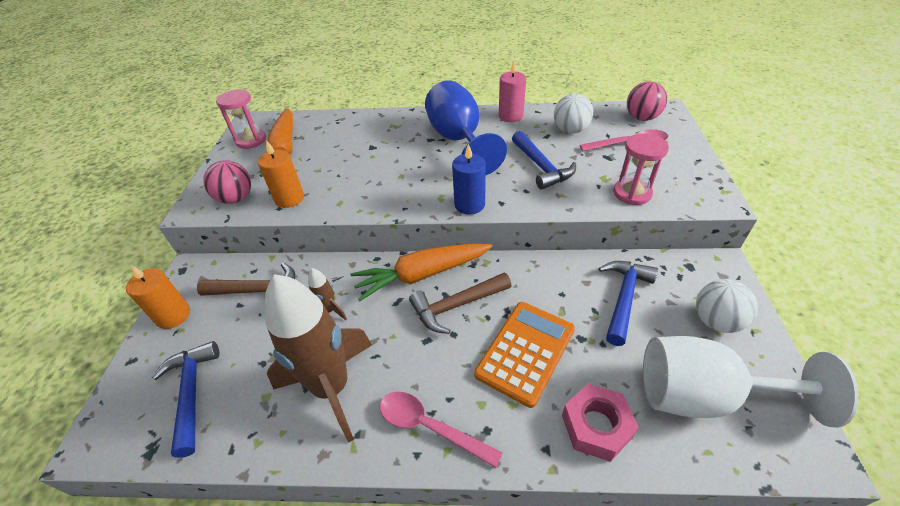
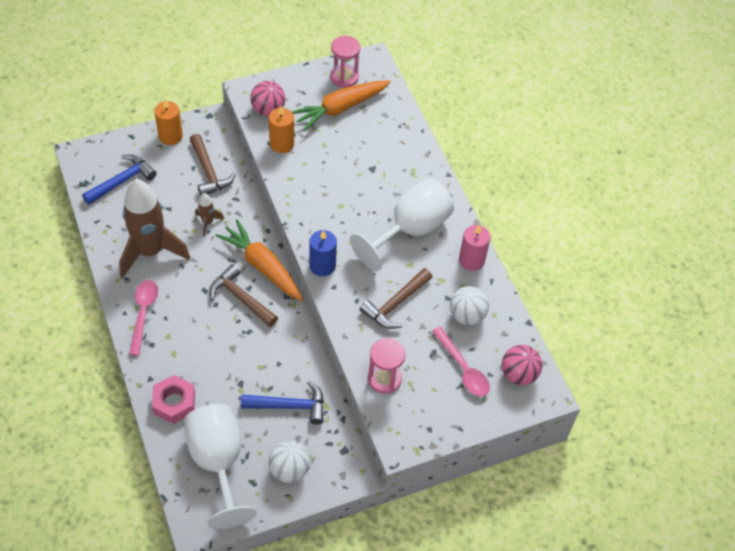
camera: 60 degrees right, 10 degrees up
(459, 140) = (410, 230): blue goblet -> white goblet
(525, 352) = (216, 351): orange calculator -> none
(541, 167) = (395, 304): blue hammer -> brown hammer

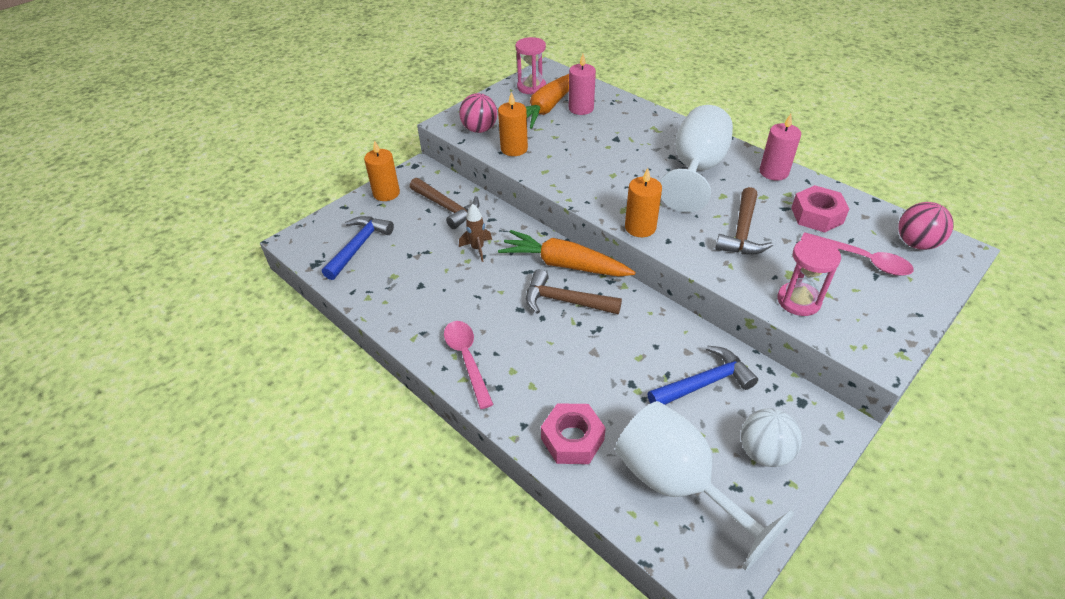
camera: 20 degrees left, 10 degrees down
(150, 252) = (433, 297): brown rocket -> none
(322, 265) = (640, 227): blue candle -> orange candle
(368, 121) = (581, 108): none -> pink candle
(466, 316) = (816, 215): white ball -> pink nut

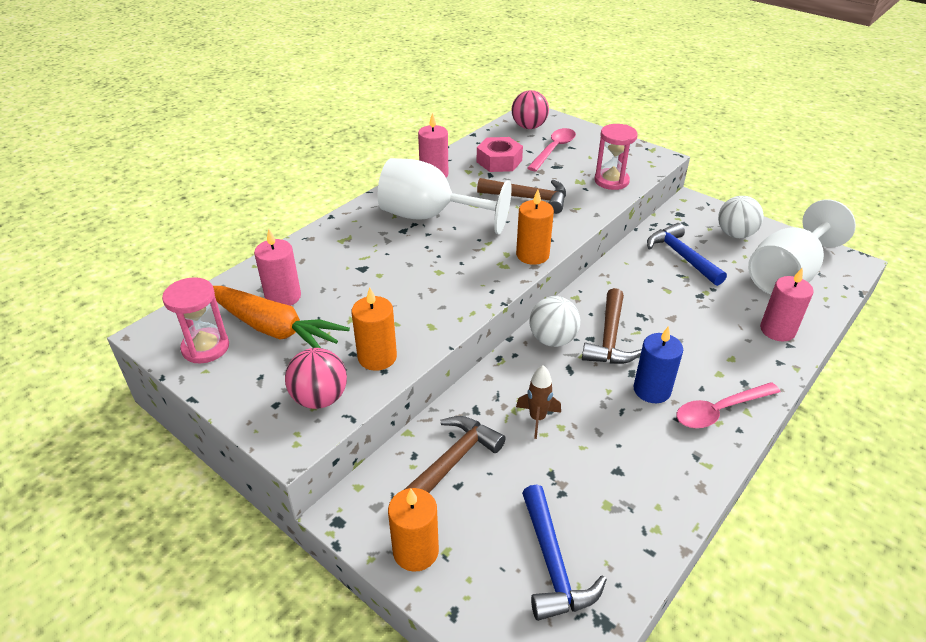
camera: 95 degrees left, 5 degrees down
(359, 246) = (553, 564): blue hammer -> blue hammer turned 120 degrees counterclockwise
(497, 318) = (652, 390): none -> blue candle
(564, 264) = (552, 339): orange carrot -> white ball
(572, 439) = (777, 330): pink nut -> pink candle

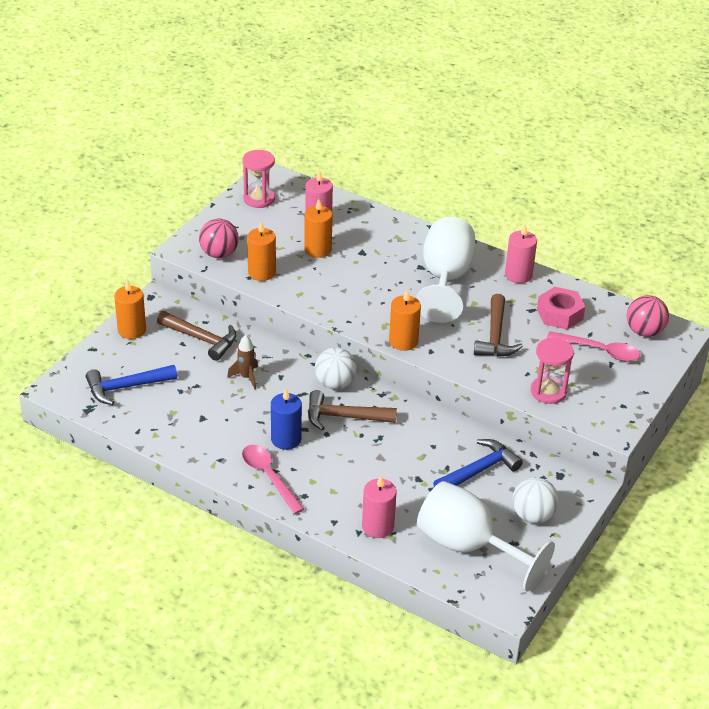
camera: 80 degrees right, 0 degrees up
(273, 328) = (283, 223): orange carrot -> none
(345, 303) = (318, 250): none -> orange candle

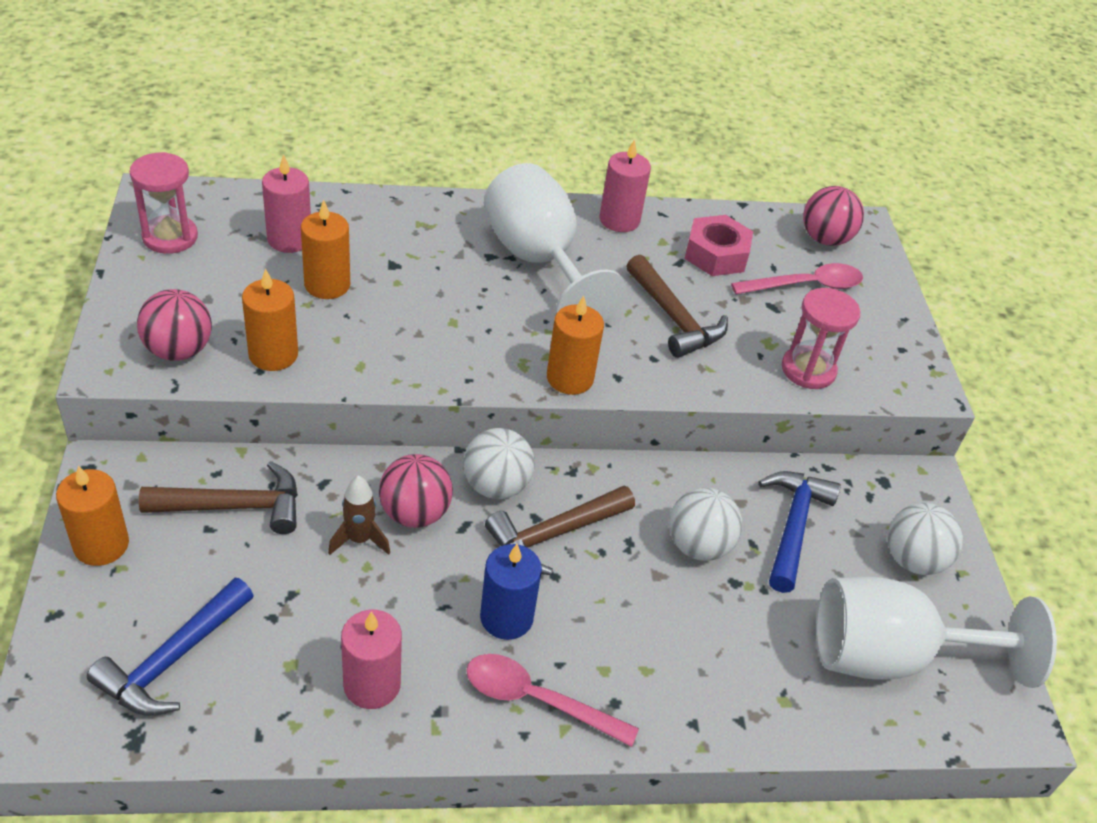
camera: 40 degrees left, 5 degrees up
(283, 378) = (415, 513): none -> pink ball
(378, 526) = (756, 695): pink candle -> pink candle (372, 684)
(415, 455) = (698, 545): none -> white ball

